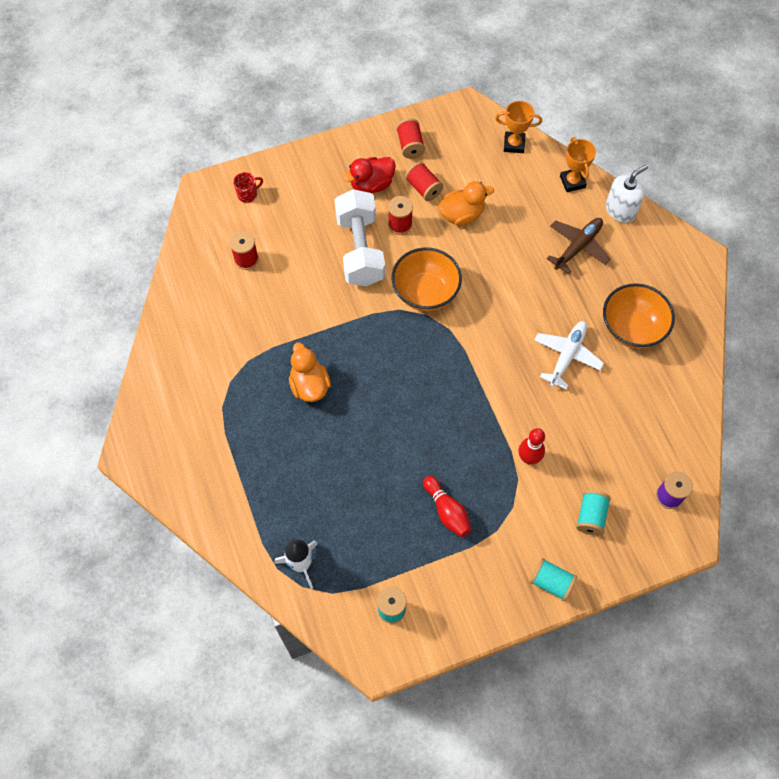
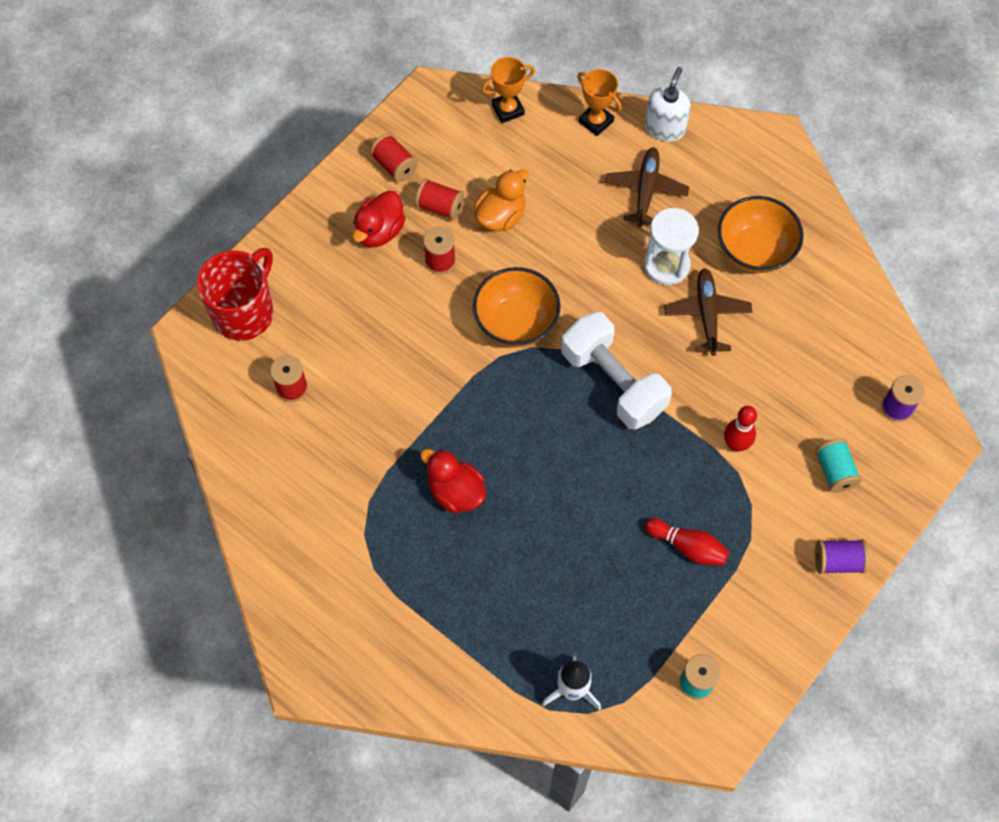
camera: 30 degrees left, 0 degrees up
(248, 194) = (245, 312): red mug -> red mug, size x2.35
(309, 385) = (455, 492): orange duck -> red duck
(360, 249) = (414, 311): white dumbbell -> white dumbbell (613, 382)
(551, 582) = (838, 561): turquoise spool -> purple spool
(559, 306) = (666, 265): none -> white hourglass
(566, 356) = (707, 315): white plane -> brown plane

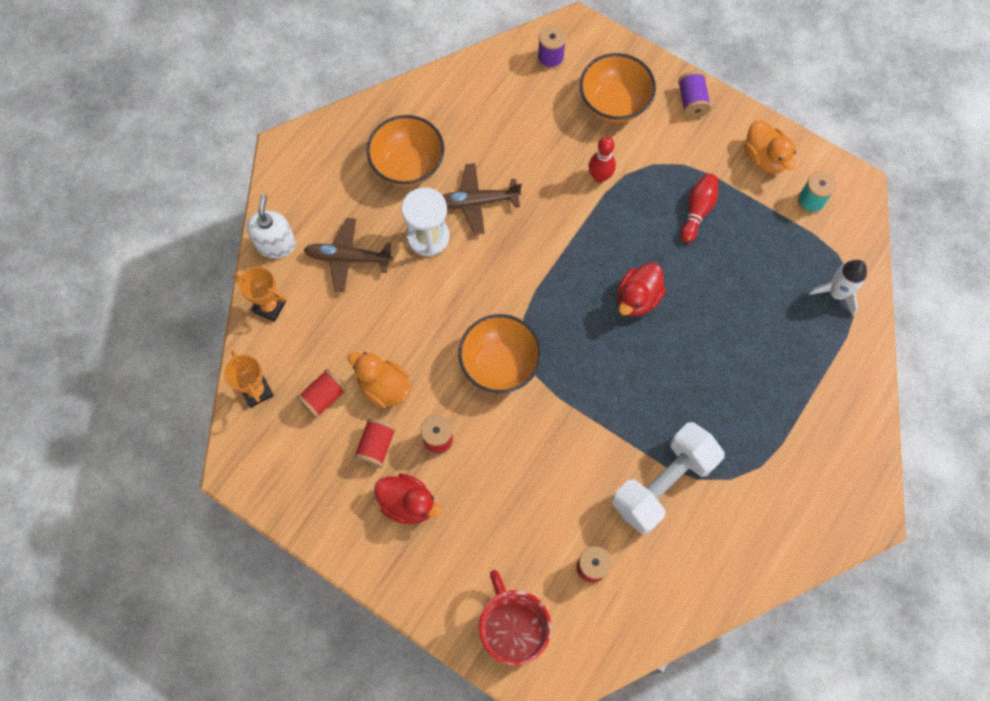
camera: 95 degrees left, 5 degrees up
(245, 312) = (512, 629): red mug -> red mug turned 45 degrees clockwise
(395, 166) = (328, 497): red spool -> red spool (324, 397)
(455, 492) = (676, 402): red duck -> red duck (637, 298)
(596, 121) = (269, 306): orange trophy -> orange trophy turned 75 degrees clockwise
(613, 382) = (552, 276): white dumbbell -> white dumbbell (663, 483)
(665, 128) = (276, 244): white soap dispenser -> white soap dispenser turned 75 degrees clockwise
(757, 636) = (764, 158): none -> orange duck
(834, 471) = (614, 103): turquoise spool -> orange bowl

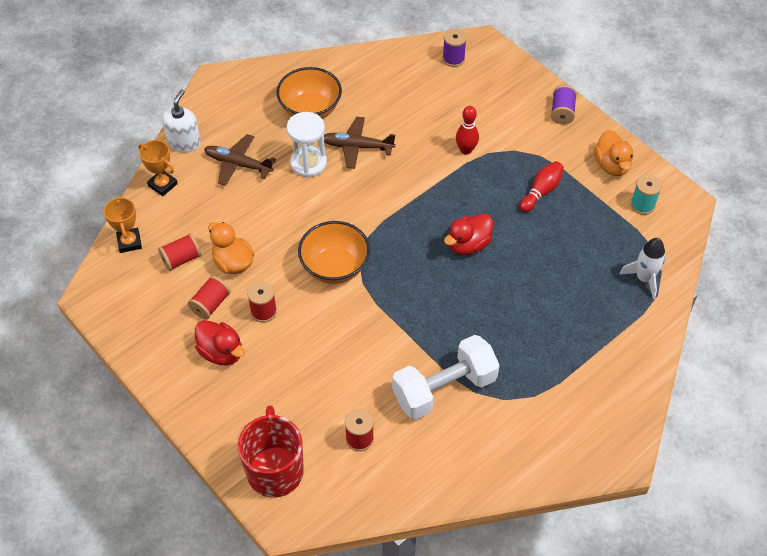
camera: 15 degrees right, 15 degrees down
(614, 103) = (495, 100): orange bowl -> none

